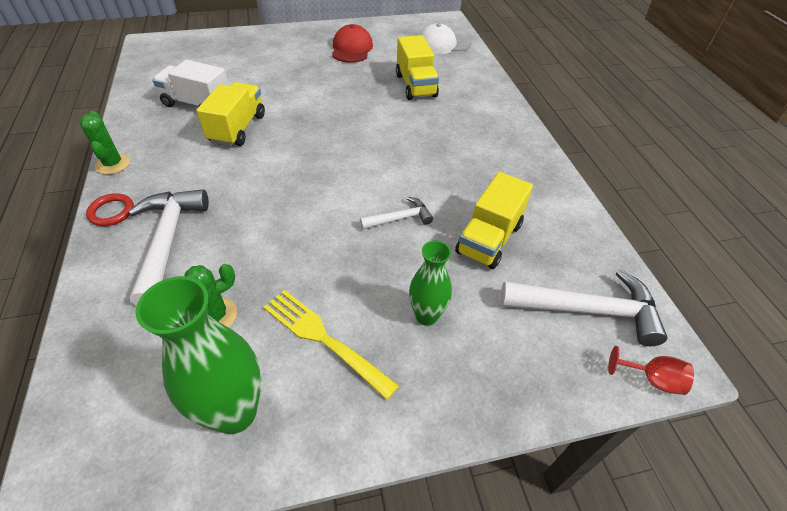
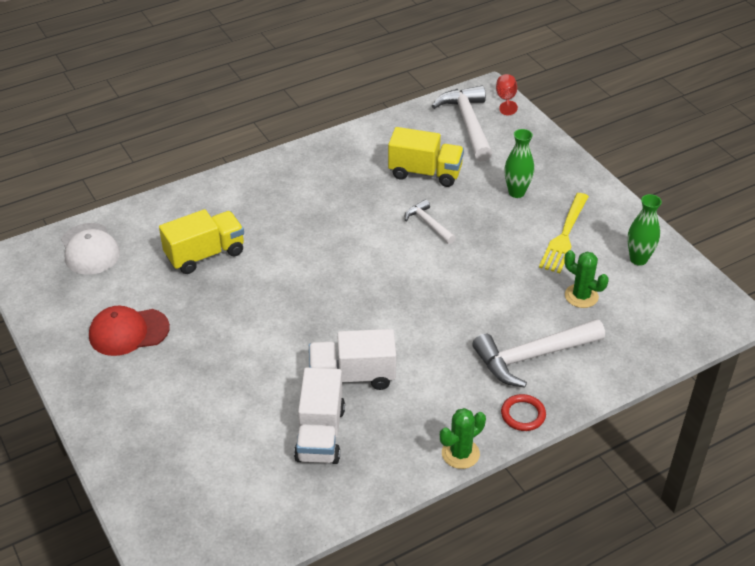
camera: 105 degrees left, 5 degrees down
(235, 412) = (638, 259): green vase -> green vase, size x0.60
(237, 128) = (352, 376): yellow truck -> white truck

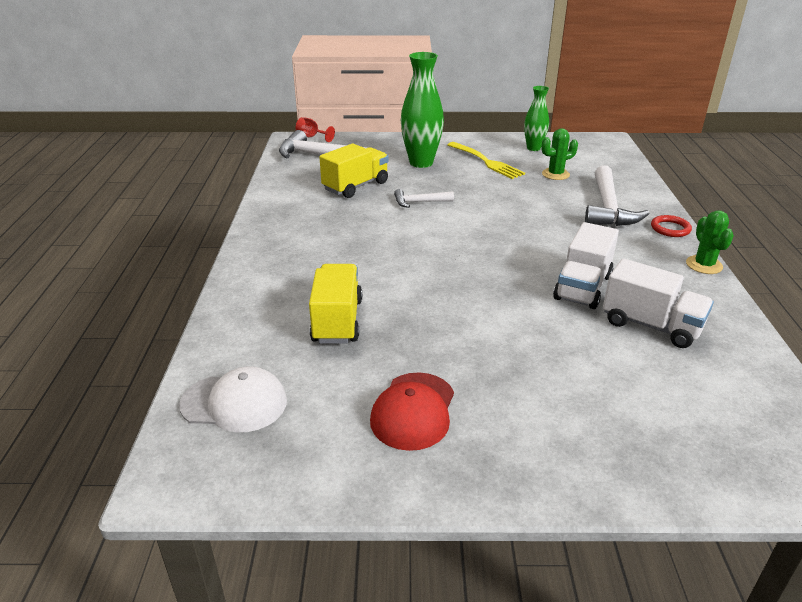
camera: 60 degrees left, 10 degrees down
(516, 192) = (421, 163): green vase -> green vase, size x1.65

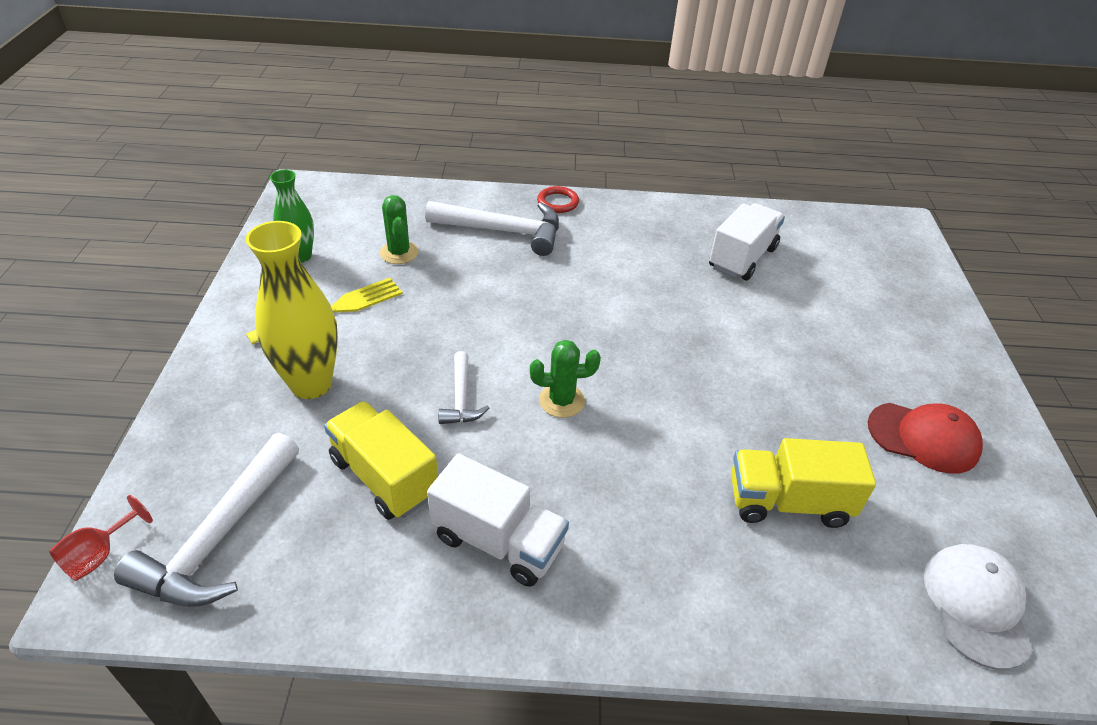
camera: 90 degrees left, 10 degrees up
(421, 163) = (311, 384): green vase -> yellow vase
(582, 287) = (682, 285): white truck -> white truck (498, 541)
(704, 265) = (632, 202): green cactus -> green cactus (561, 401)

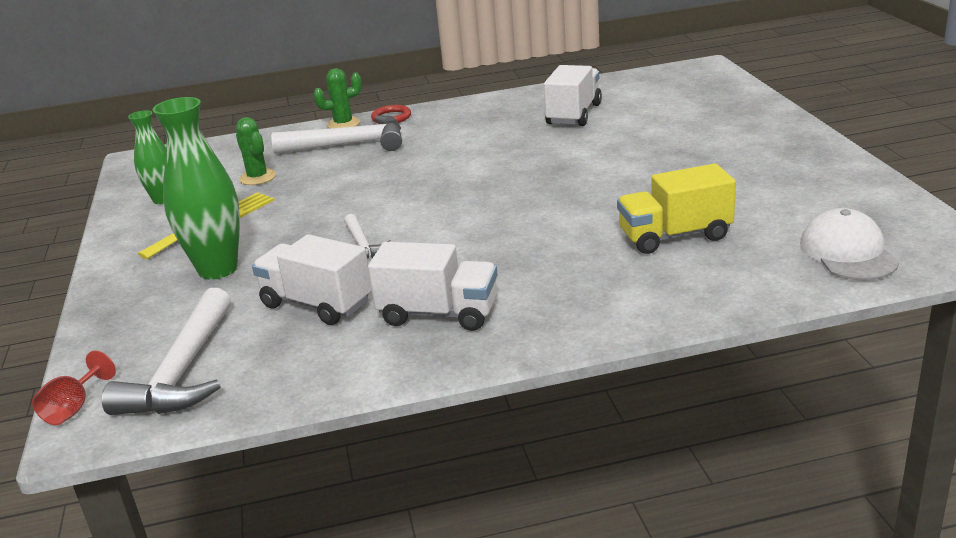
camera: 10 degrees left, 15 degrees down
(311, 384) = (218, 269): yellow vase -> green vase
(384, 477) = (316, 304): yellow truck -> white truck
(561, 401) = (454, 227): green cactus -> green cactus (343, 124)
(923, 438) = (770, 178): red cap -> none

